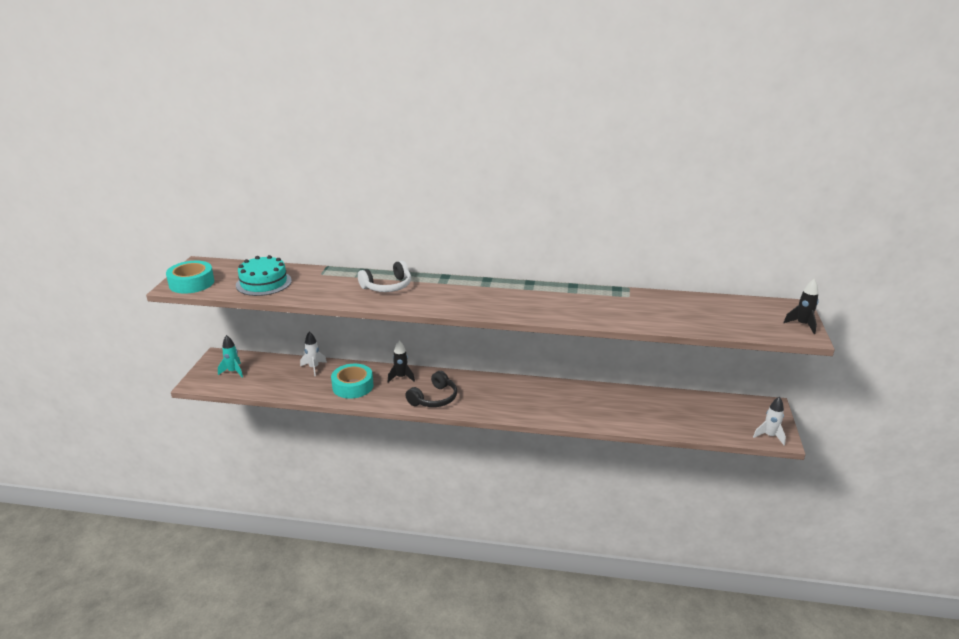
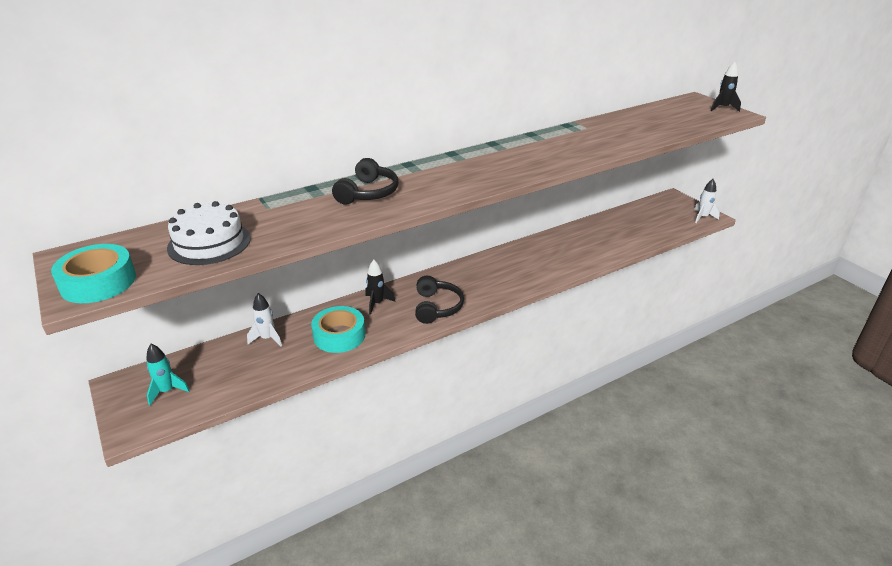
camera: 40 degrees left, 5 degrees up
(263, 283) = (209, 243): turquoise cake -> white cake
(387, 286) = (368, 193): white headphones -> black headphones

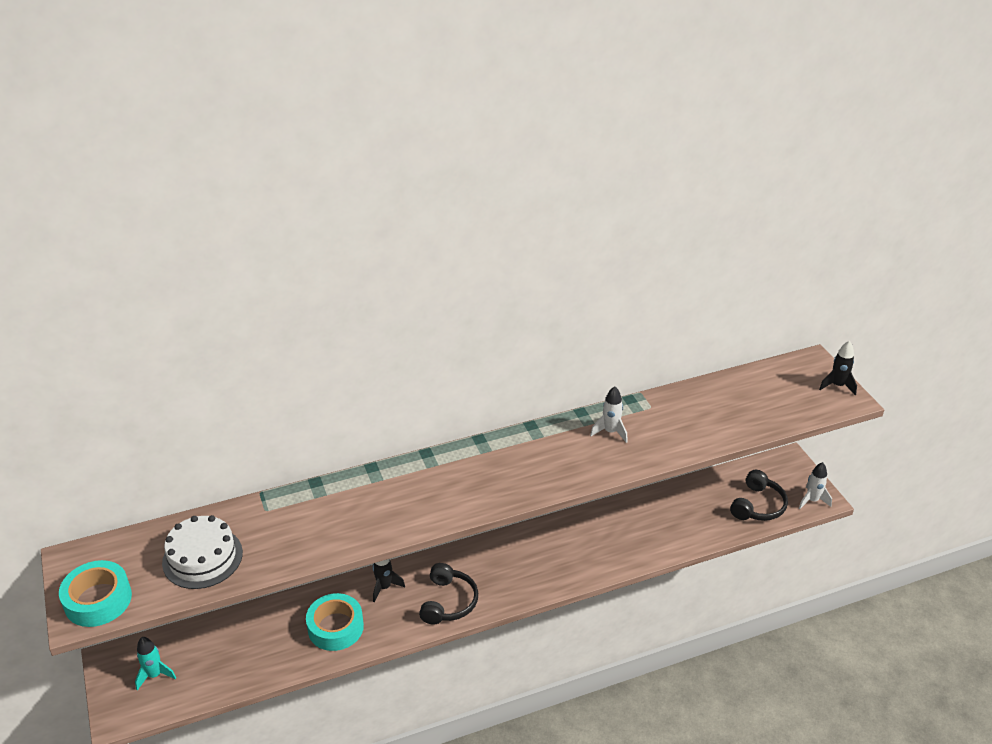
camera: 10 degrees right, 5 degrees up
(267, 338) = (261, 621): white rocket -> white rocket (610, 432)
(368, 193) = (371, 498): black headphones -> black headphones (757, 505)

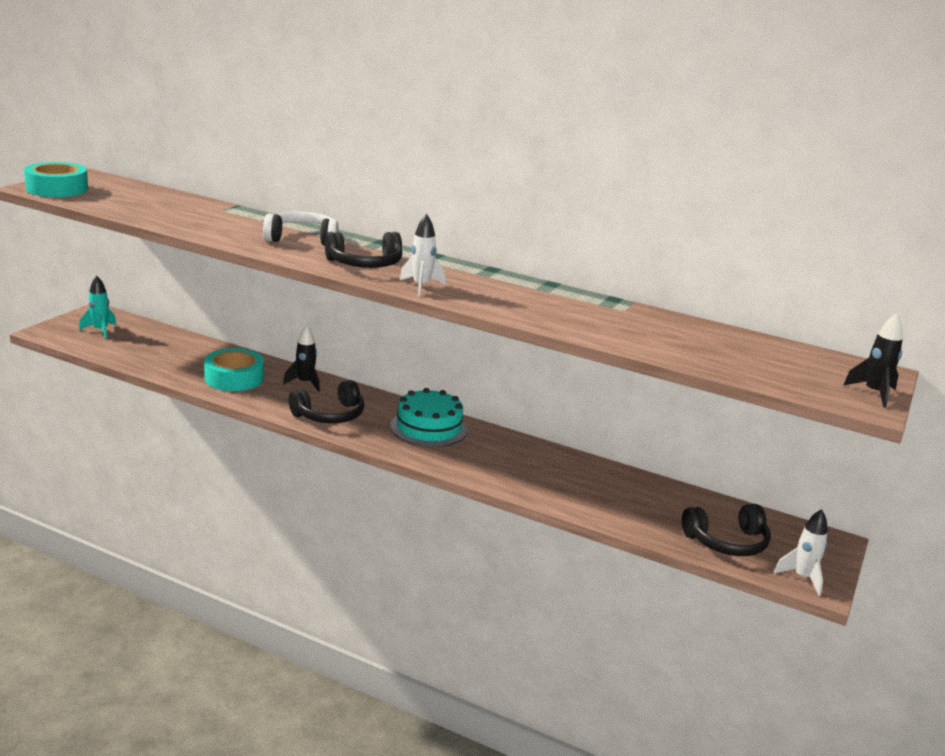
camera: 45 degrees right, 15 degrees down
(202, 557) = (142, 204): white cake -> none
(383, 496) = (302, 239): none -> white headphones
(467, 489) = (365, 264): none -> black headphones
(514, 556) = (429, 427): none -> turquoise cake
(610, 432) = (551, 300): white rocket -> white rocket (421, 286)

